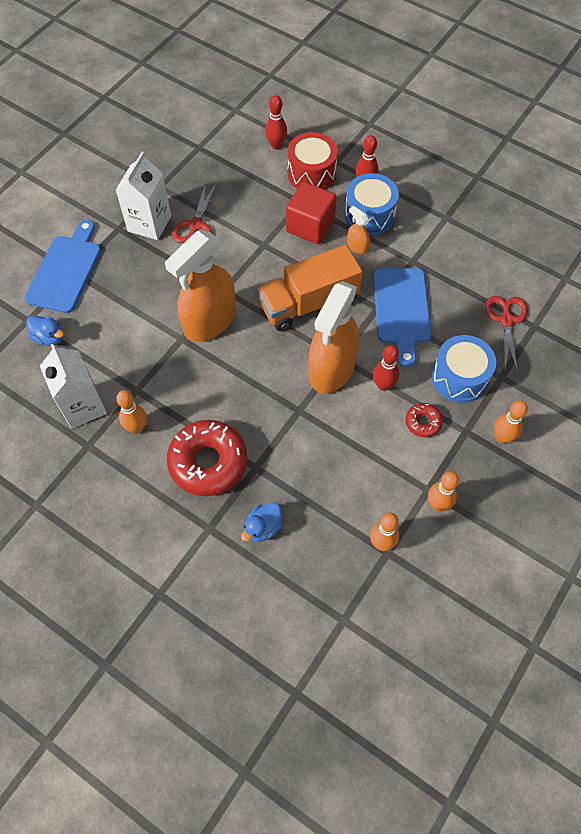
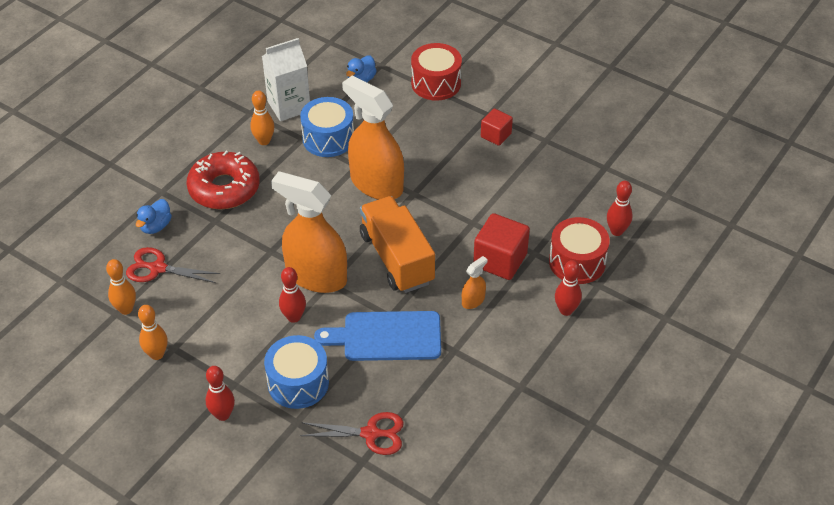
camera: 90 degrees right, 15 degrees down
(66, 270) = (436, 83): blue cutting board -> red drum
(149, 223) = (496, 135): white carton -> red cube
(196, 226) = (495, 169): red scissors -> red scissors (157, 268)
(263, 527) = (155, 226): blue duck -> blue duck turned 105 degrees counterclockwise
(369, 215) = (519, 313): blue drum -> blue drum (328, 138)
(423, 422) = (247, 348): red donut -> none
(502, 437) = (223, 415): orange bowling pin -> red bowling pin

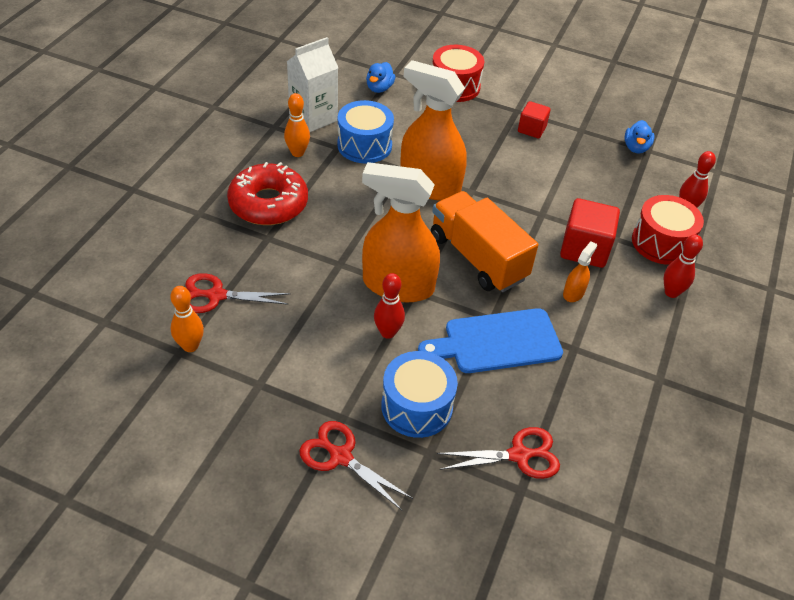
camera: 15 degrees left, 0 degrees up
(155, 226) = (202, 250): blue duck -> blue duck (636, 148)
(157, 354) = (241, 394): orange bowling pin -> none
(223, 415) = (340, 456): red bowling pin -> red scissors

